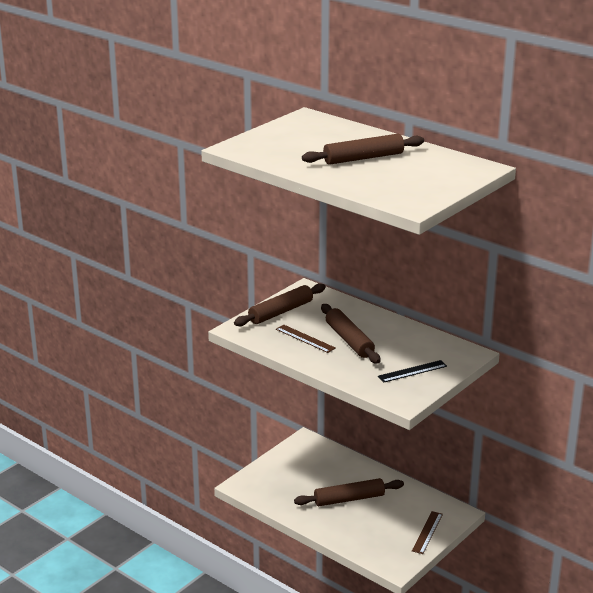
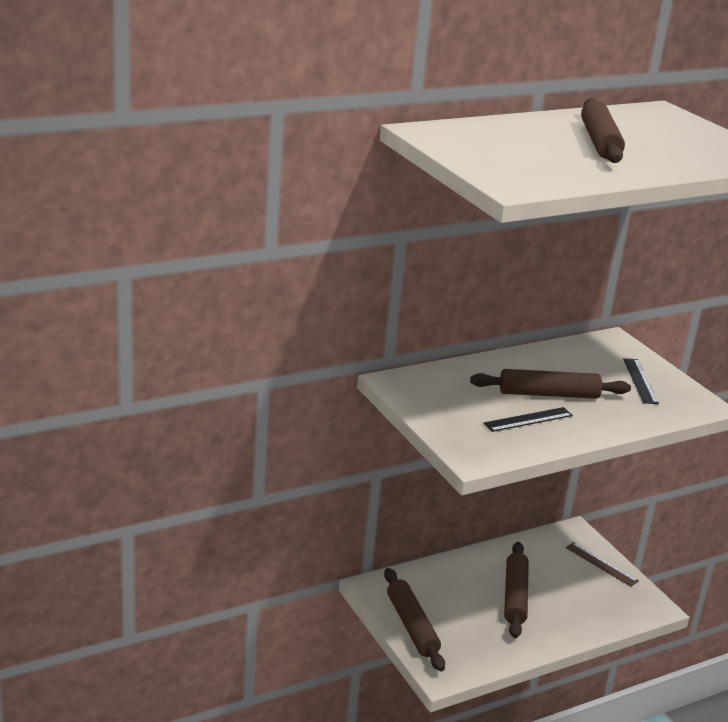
camera: 70 degrees left, 0 degrees up
(280, 312) = (446, 415): brown rolling pin -> brown rolling pin (412, 626)
(305, 338) = (528, 419): brown ruler -> black ruler

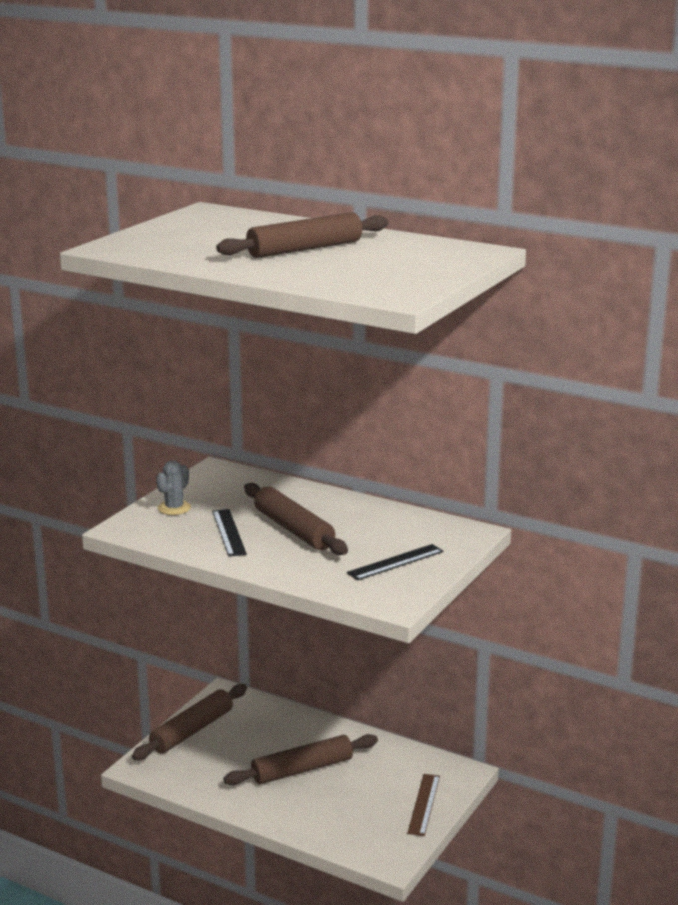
camera: 60 degrees right, 5 degrees down
(455, 424) = (174, 508): none -> grey cactus
(528, 419) = (228, 532): black ruler -> black ruler turned 45 degrees clockwise

